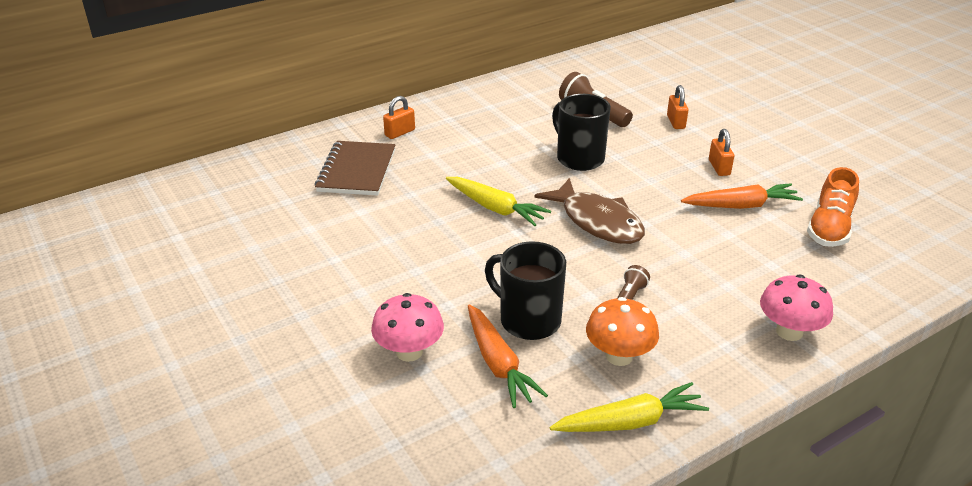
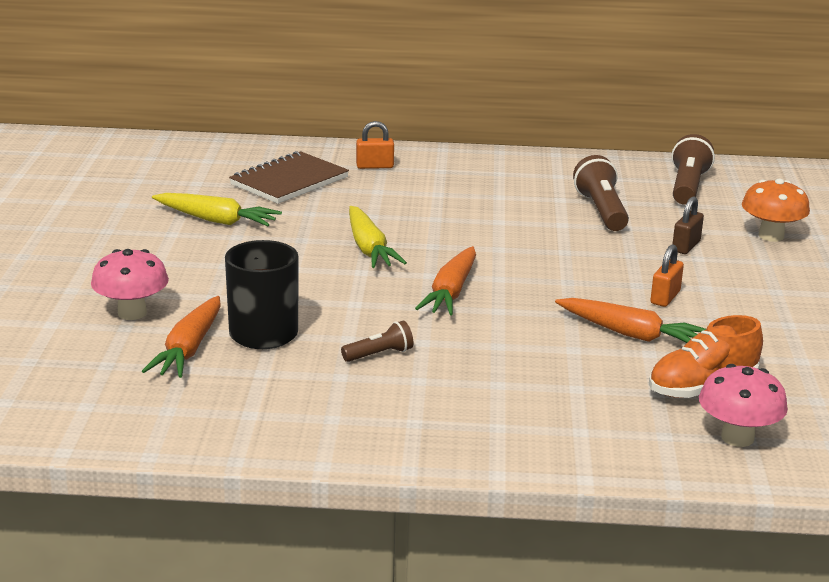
camera: 35 degrees right, 10 degrees down
(579, 158) = (520, 240): black mug -> none
(597, 222) = (451, 292): brown fish -> orange carrot
(614, 74) = (688, 187): none -> brown flashlight
(619, 356) = (300, 387): orange mushroom -> orange mushroom (771, 236)
(629, 422) = (232, 429): yellow carrot -> yellow carrot (216, 220)
(676, 122) = (686, 246): orange padlock -> brown padlock
(789, 332) = (497, 439): pink mushroom -> pink mushroom (737, 437)

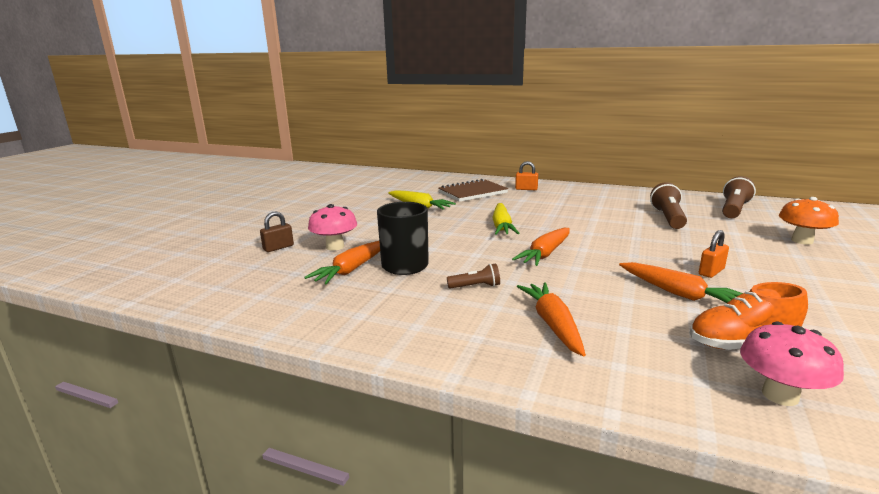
camera: 20 degrees right, 5 degrees down
(496, 394) = (553, 324): none -> orange carrot
(686, 246) = (731, 242): brown padlock -> brown padlock (278, 247)

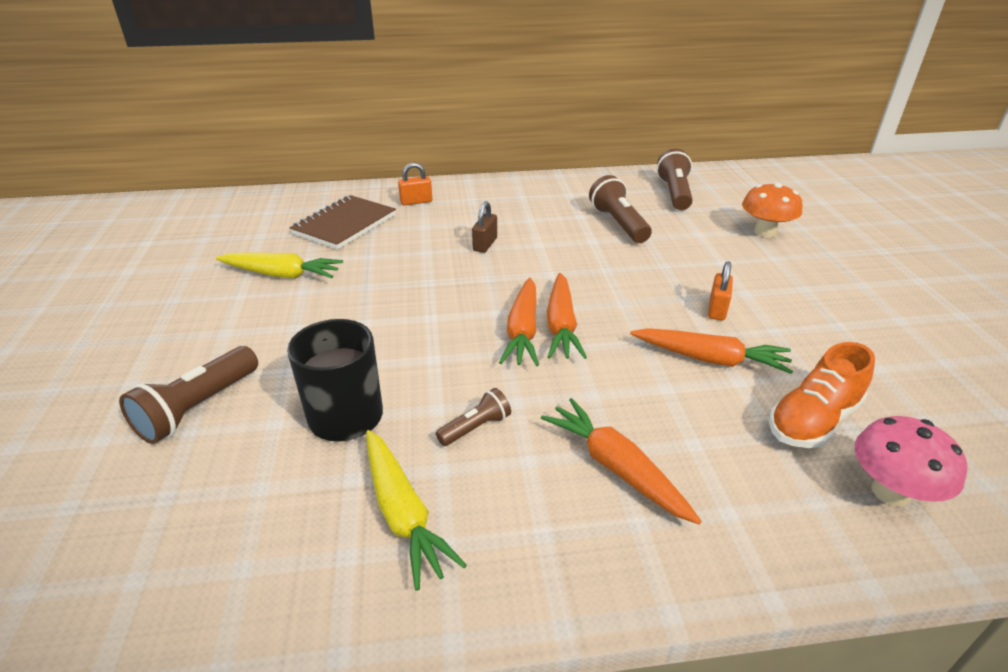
camera: 30 degrees left, 15 degrees up
(278, 247) = (88, 442): brown padlock -> brown padlock (485, 244)
(335, 247) = (197, 408): pink mushroom -> brown flashlight
(352, 269) = (264, 453): orange carrot -> orange carrot (561, 325)
(502, 226) = (431, 288): yellow carrot -> yellow carrot (403, 513)

